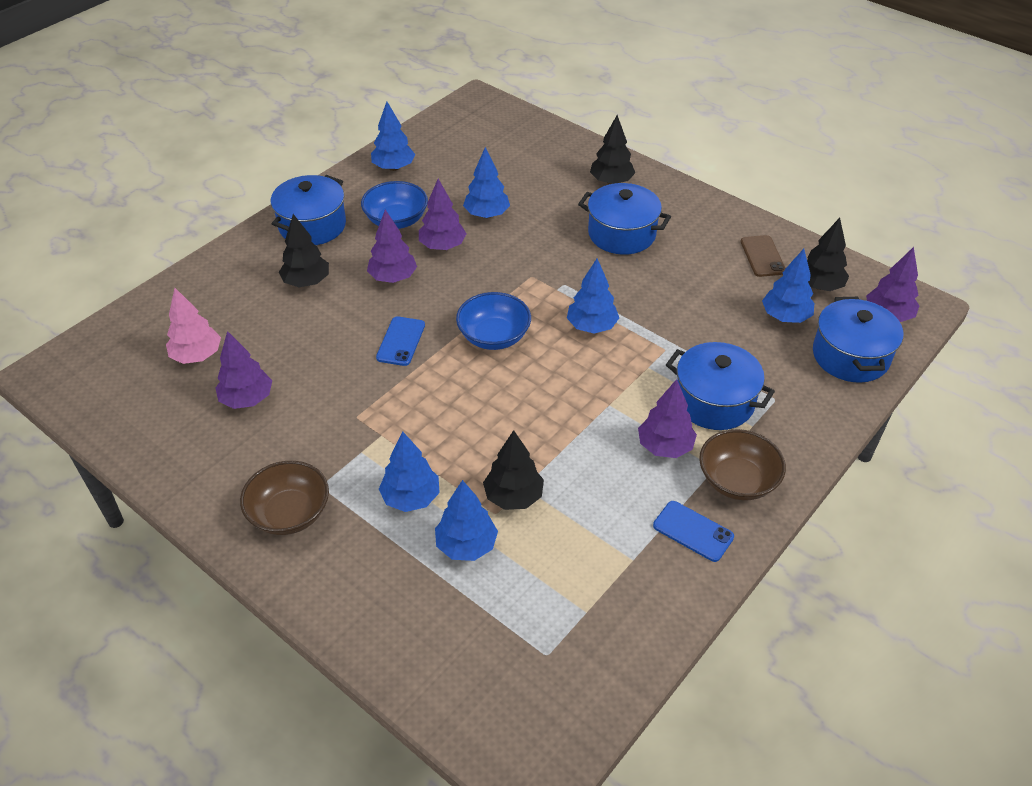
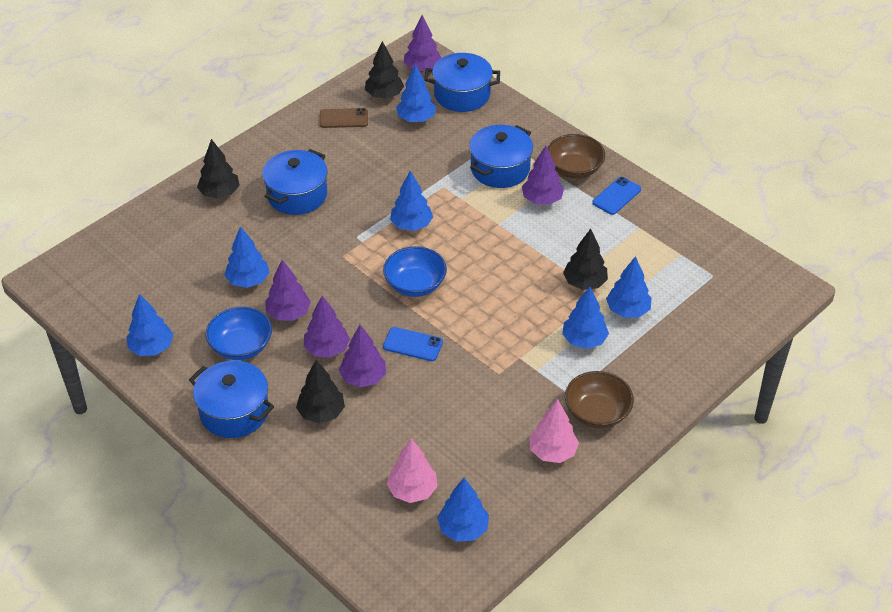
camera: 85 degrees left, 0 degrees up
(140, 398) = (463, 529): none -> blue tree
(233, 471) = (552, 452): none -> pink tree
(247, 399) = (472, 448): purple tree -> purple tree (363, 378)

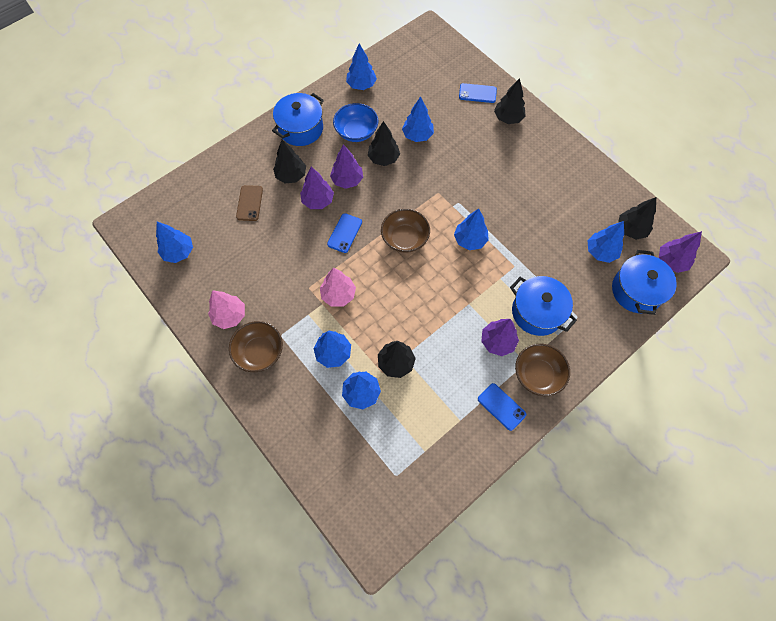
camera: 95 degrees right, 20 degrees up
(175, 223) = (477, 93): none -> blue phone
(288, 313) = (383, 158): purple tree -> black tree
(297, 195) = (505, 165): blue pot -> none
(343, 118) = (598, 199): brown phone -> brown phone (249, 203)
(412, 490) = (216, 225): pink tree -> pink tree (338, 295)
(415, 284) = (405, 238): blue bowl -> brown bowl

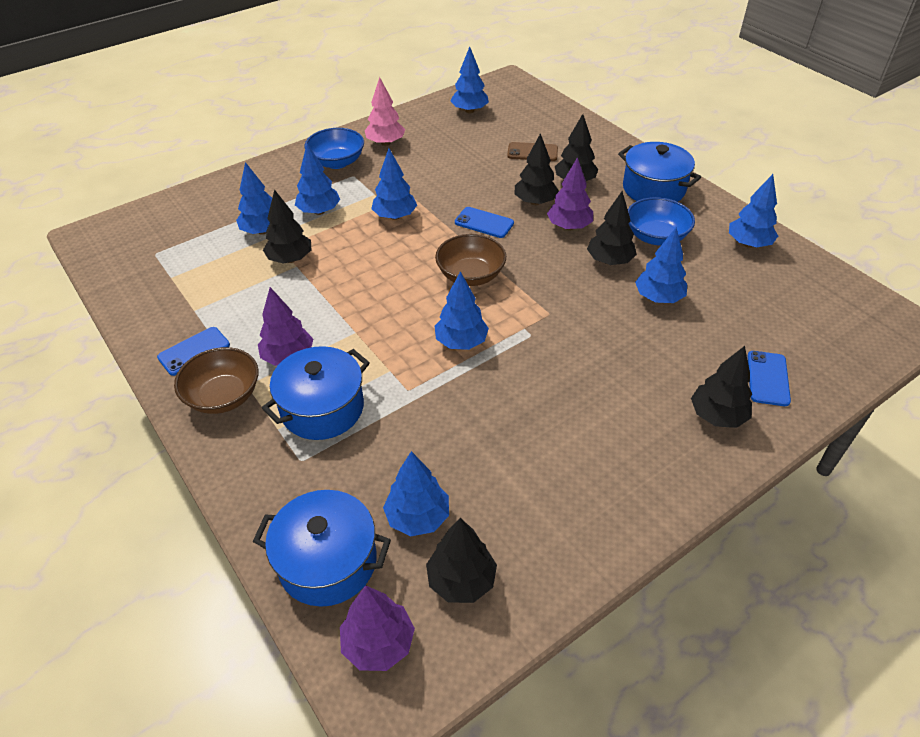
camera: 95 degrees right, 20 degrees down
(259, 352) = (337, 162): brown bowl -> blue bowl
(318, 201) = (535, 202): purple tree -> black tree
(338, 295) = (395, 216): pink tree -> blue tree

